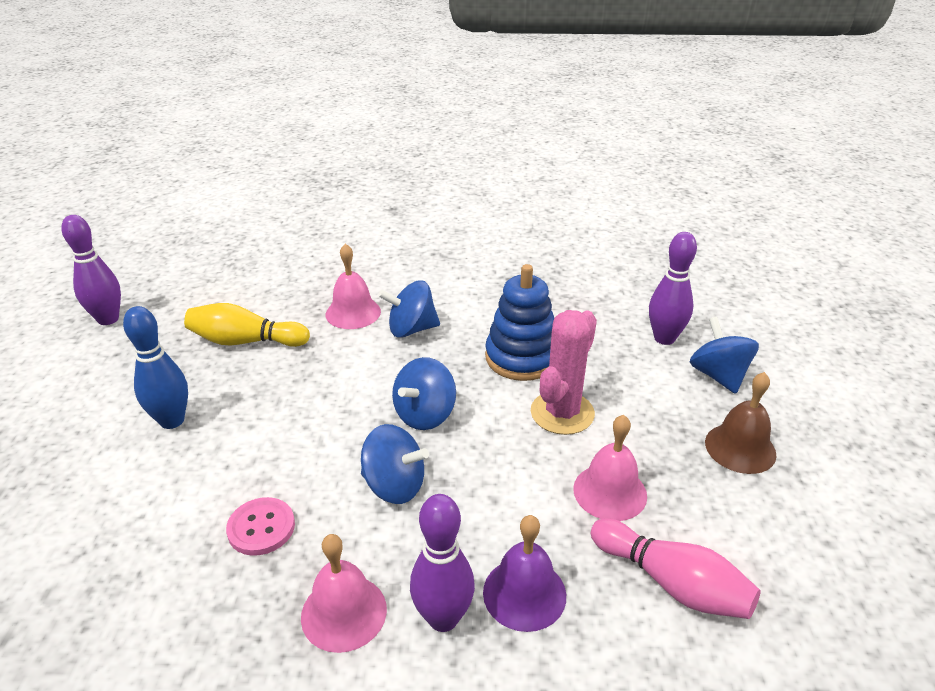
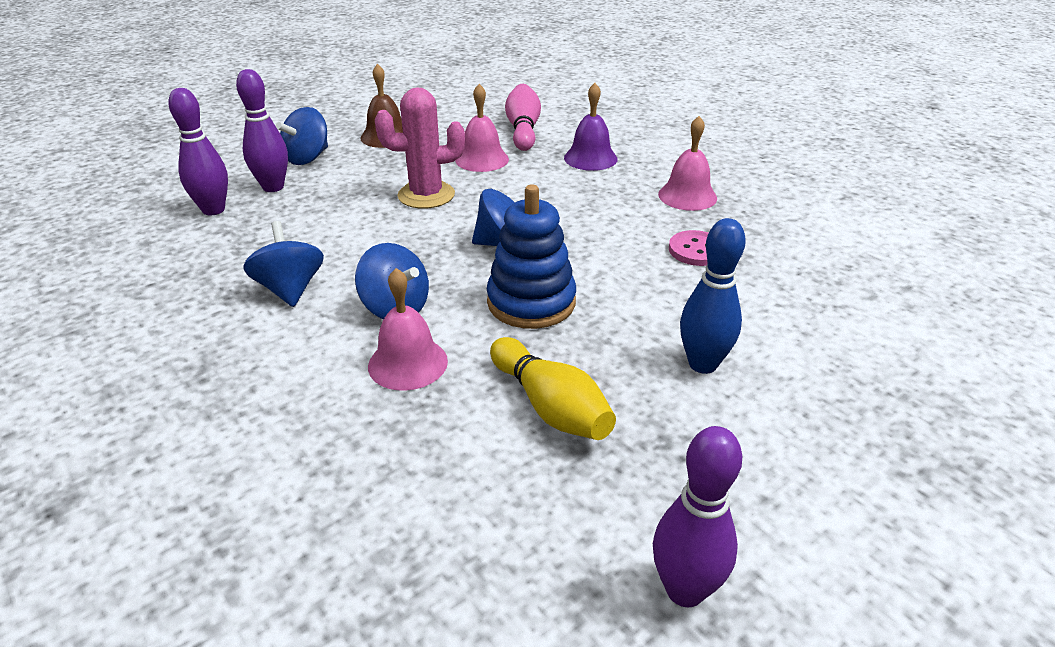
camera: 130 degrees left, 0 degrees up
(394, 485) = (587, 223): blue spinning top -> blue spinning top (290, 289)
(443, 618) = (640, 171): purple bowling pin -> purple bowling pin (213, 210)
(522, 357) = (374, 234): blue stacking toy -> blue stacking toy (531, 302)

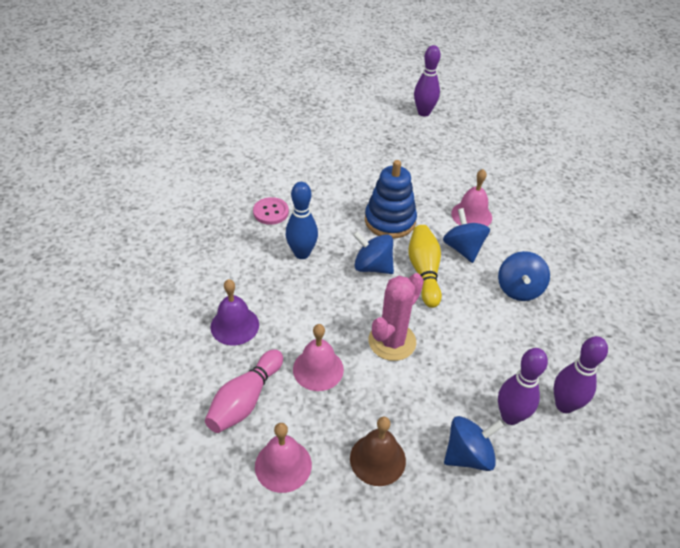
camera: 150 degrees left, 10 degrees up
(426, 195) = (392, 341): pink cactus -> pink cactus turned 75 degrees counterclockwise
(550, 406) = (421, 172): yellow bowling pin -> yellow bowling pin (424, 272)
(687, 196) = (220, 252): pink bell -> pink bell (283, 465)
(702, 364) = (343, 161): blue bowling pin -> blue bowling pin (302, 253)

